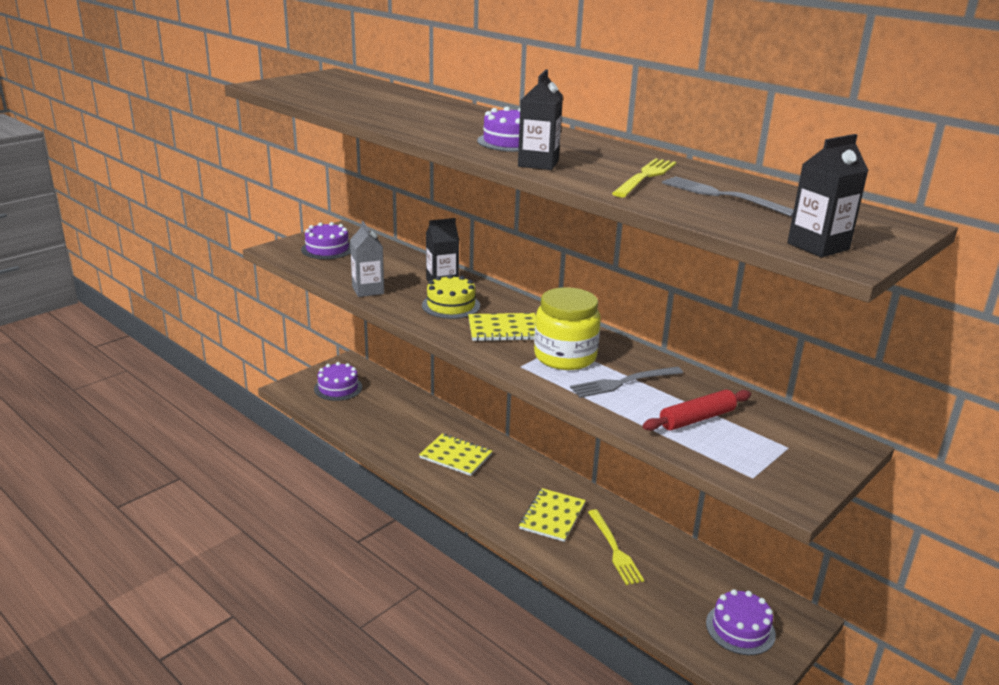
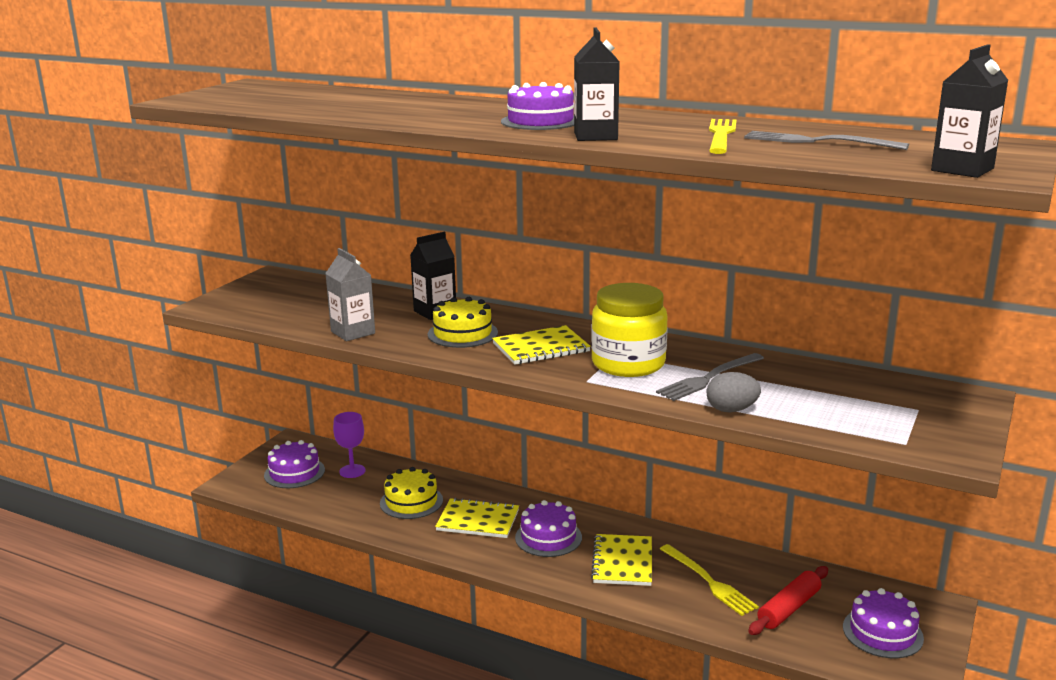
camera: 15 degrees left, 5 degrees down
(327, 249) = (271, 297): purple cake -> purple cake (548, 537)
(381, 395) = (352, 471): none -> purple goblet
(413, 430) = (411, 501): none -> yellow cake
(622, 415) = (731, 410): none -> grey egg
(697, 419) = (809, 399): red rolling pin -> red rolling pin (788, 608)

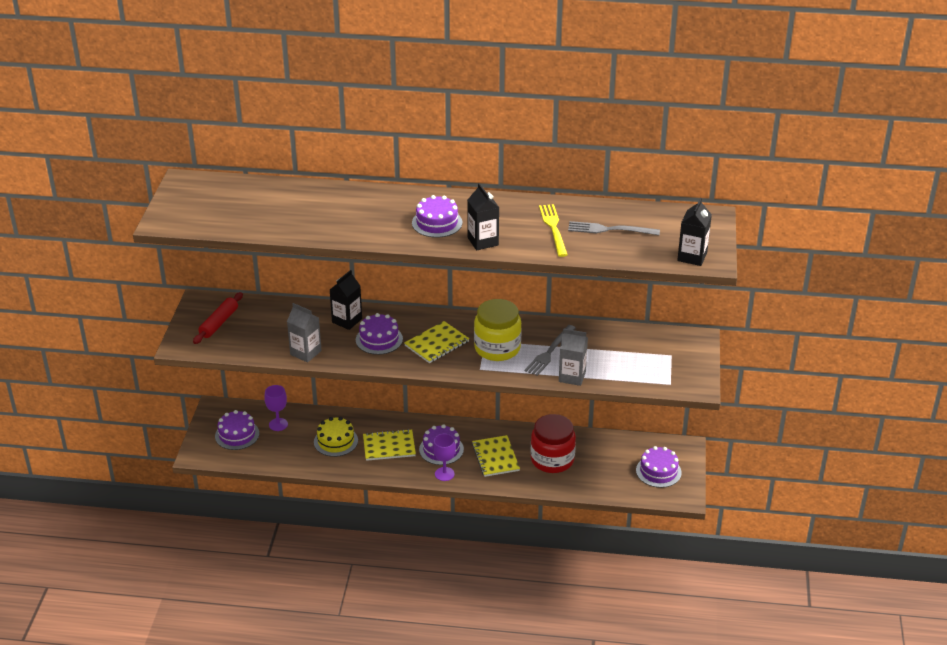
camera: 20 degrees left, 15 degrees up
(462, 333) = (379, 339): yellow cake -> purple cake
(536, 568) = (444, 474): none -> purple goblet
(709, 582) = (552, 460): yellow fork -> red jar
(731, 410) = (572, 377): grey egg -> grey carton
(788, 608) = (603, 467): red rolling pin -> red rolling pin (219, 323)

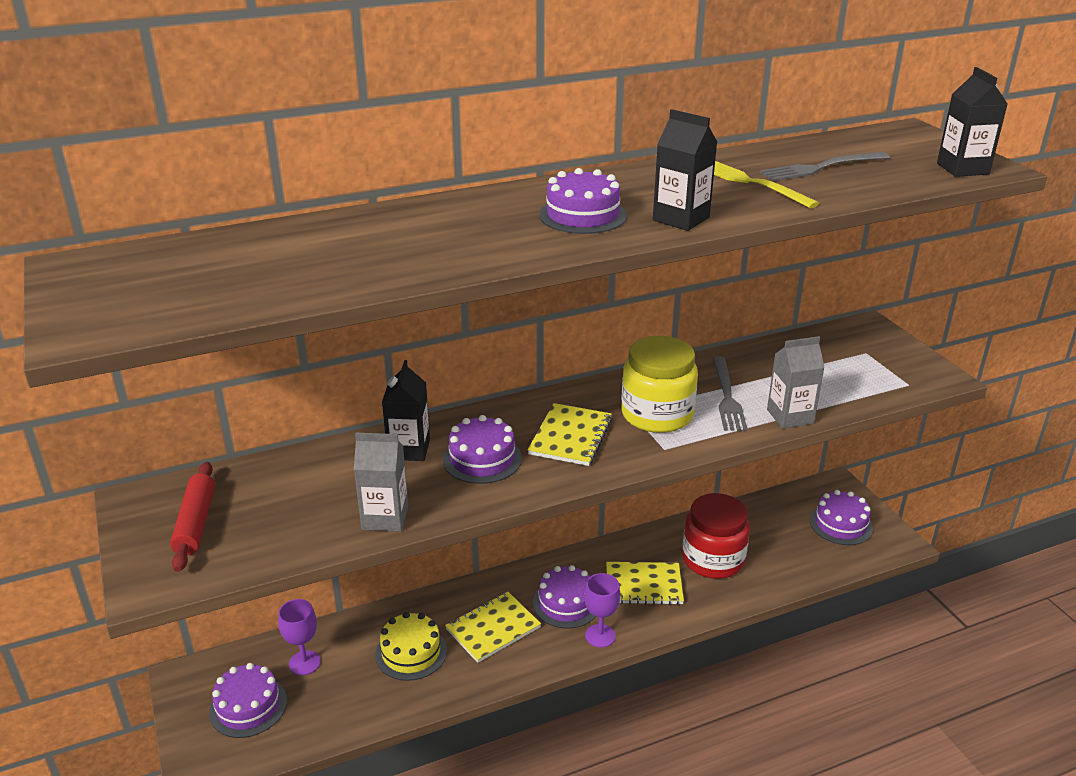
camera: 30 degrees left, 5 degrees down
(495, 457) = (643, 585): yellow notebook -> yellow notebook turned 45 degrees counterclockwise

